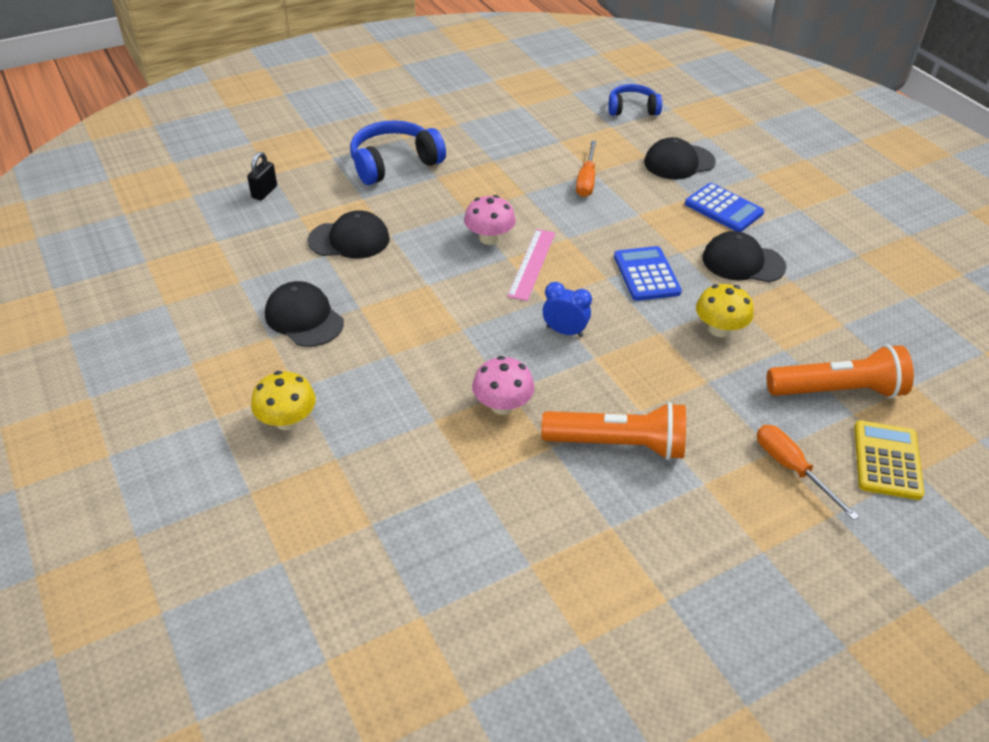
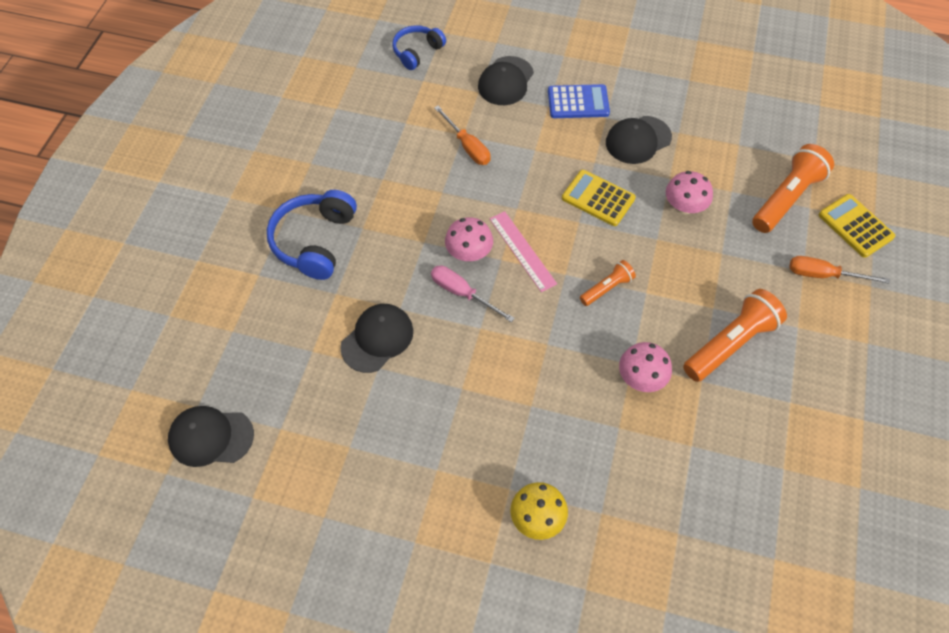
camera: 45 degrees left, 15 degrees up
(264, 192) = (252, 352): black padlock -> none
(304, 318) = (438, 432): black cap -> black cap (211, 437)
(447, 257) = (462, 293): none -> pink screwdriver
(564, 331) = (607, 288): blue clock -> orange flashlight
(646, 274) = (598, 198): blue calculator -> yellow calculator
(719, 329) = (684, 206): yellow mushroom -> pink mushroom

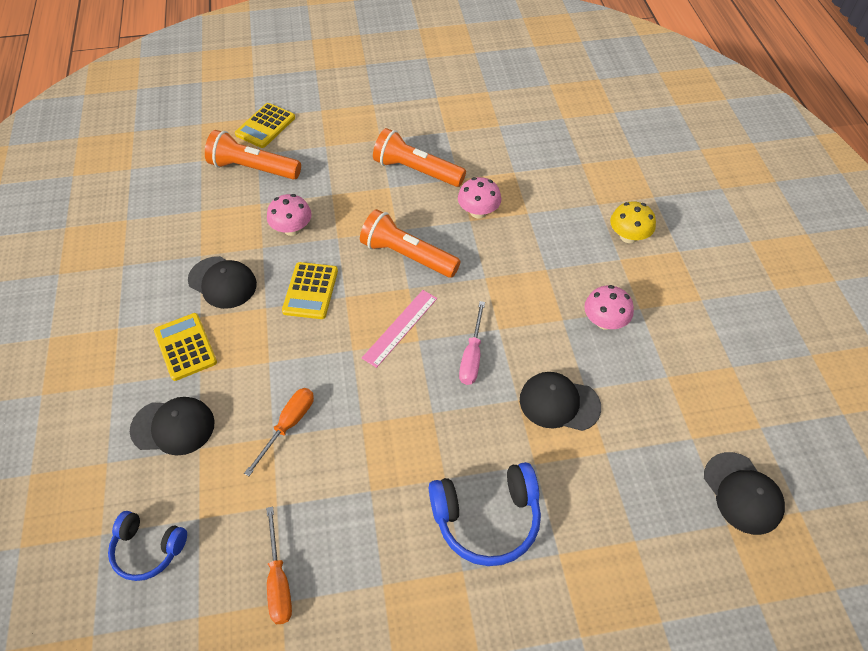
camera: 115 degrees left, 5 degrees down
(469, 253) = (425, 369): pink mushroom -> pink mushroom (604, 321)
(578, 102) = (185, 347): blue calculator -> yellow calculator
(607, 288) = (407, 255): orange flashlight -> orange flashlight, size x1.83
(823, 275) = (323, 135): orange screwdriver -> orange screwdriver (278, 580)

